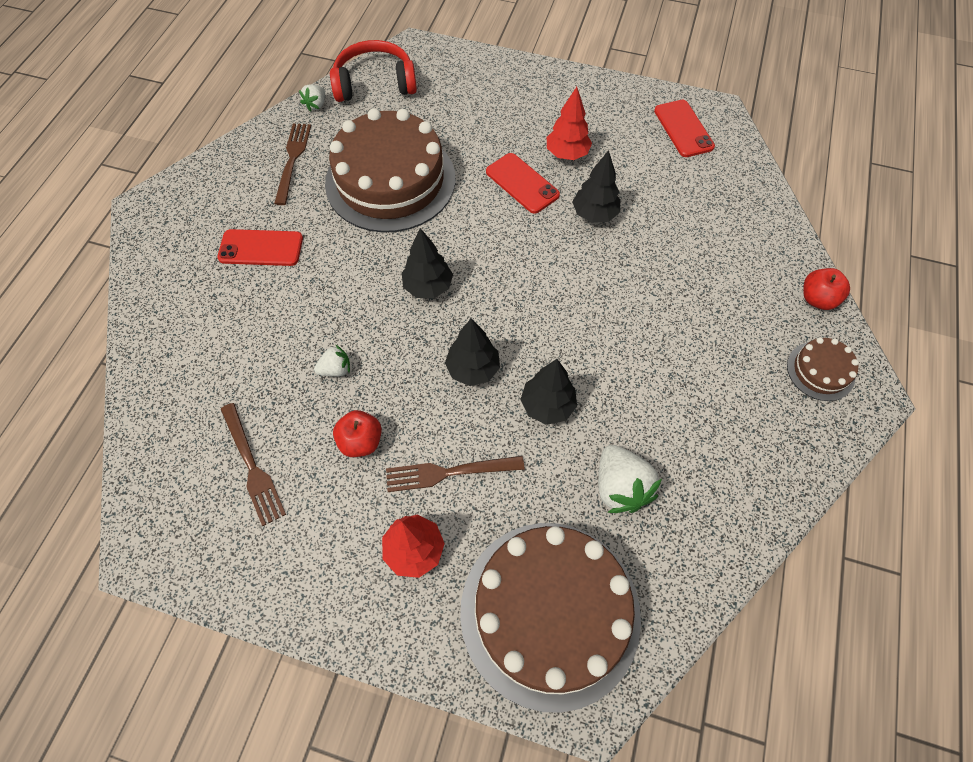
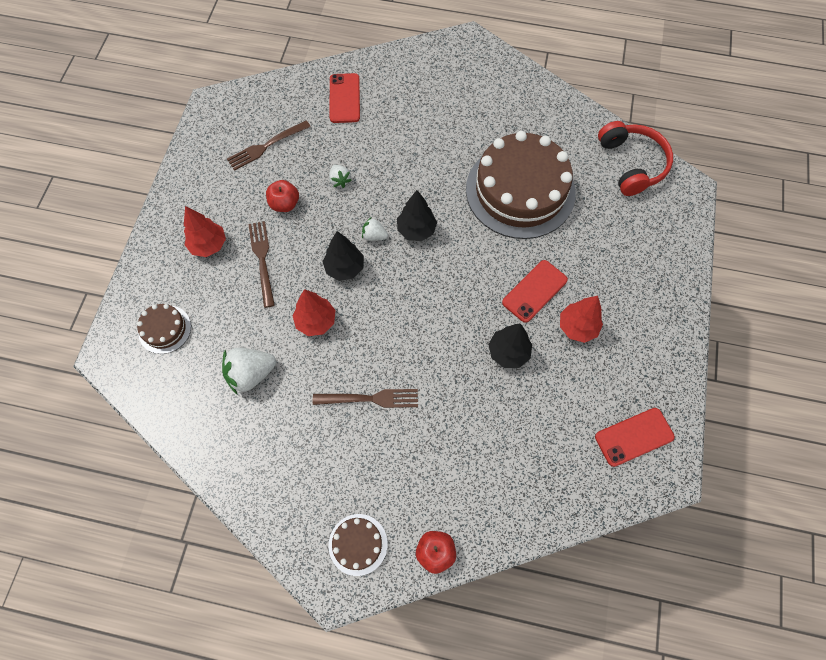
camera: 85 degrees right, 5 degrees up
(261, 248) = (440, 117): red phone -> red phone (344, 98)
(292, 159) = (530, 120): brown fork -> brown fork (371, 398)
(316, 105) = (595, 125): white strawberry -> white strawberry (374, 236)
(547, 405) = (316, 321): black tree -> red tree
(550, 612) = (165, 329): brown cake -> brown cake, size x0.44

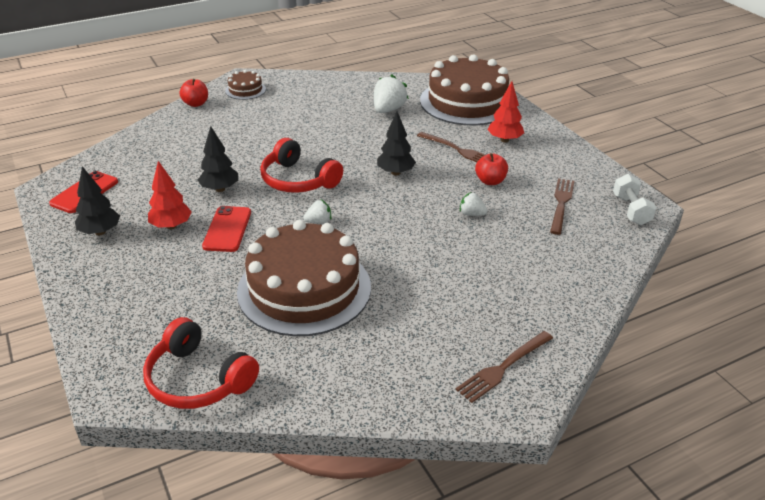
camera: 140 degrees right, 30 degrees down
(165, 329) = (467, 102): brown cake -> brown cake, size x2.30
(230, 108) = (631, 210): none -> white dumbbell
(316, 321) = (379, 143): red tree -> none
(344, 98) = (558, 270): red phone -> none
(371, 398) = (299, 132): brown fork -> brown fork (503, 368)
(374, 236) = (397, 198): white strawberry -> white strawberry (319, 221)
(416, 230) = (368, 216): black tree -> black tree (100, 232)
(433, 317) = (298, 180): none -> red headphones

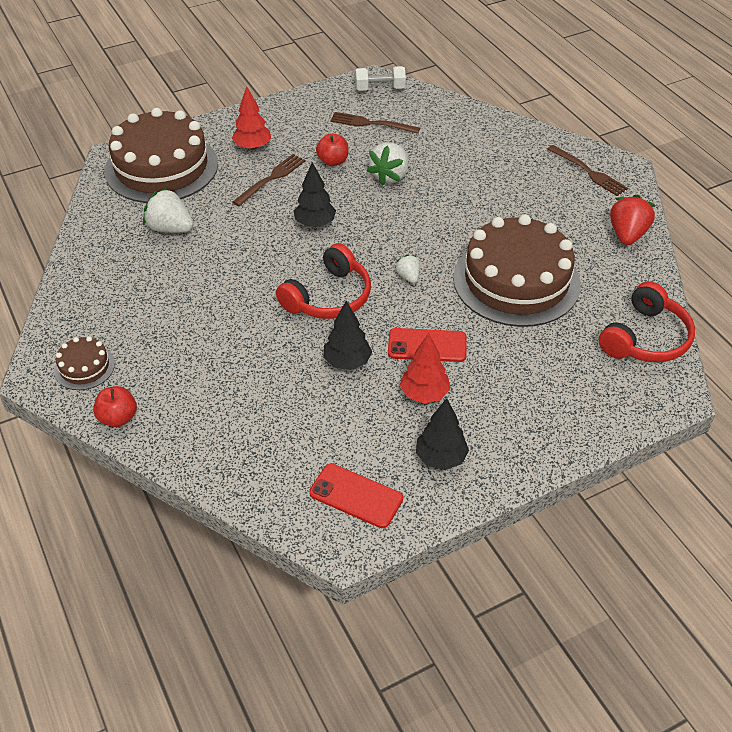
camera: 90 degrees left, 10 degrees up
(377, 389) = (627, 235): none -> red strawberry
(471, 214) = (390, 176): white strawberry -> white strawberry, size x1.79

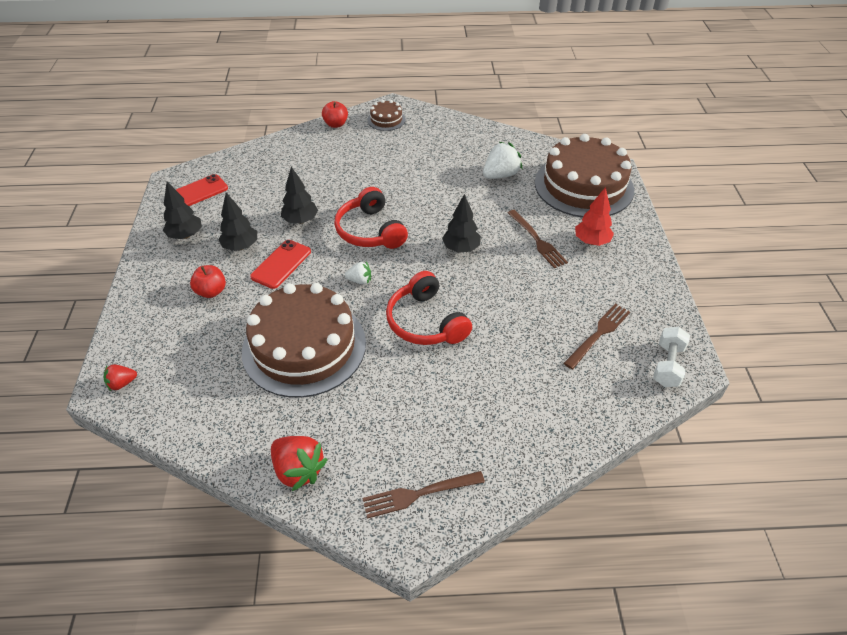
camera: 115 degrees right, 0 degrees up
(333, 161) = (544, 285): red apple -> red apple (211, 291)
(390, 176) = (501, 317): white strawberry -> none
(424, 394) = (240, 247): red tree -> black tree
(645, 338) = (171, 404): red headphones -> red headphones (426, 322)
(658, 385) = (122, 383): none -> red strawberry

